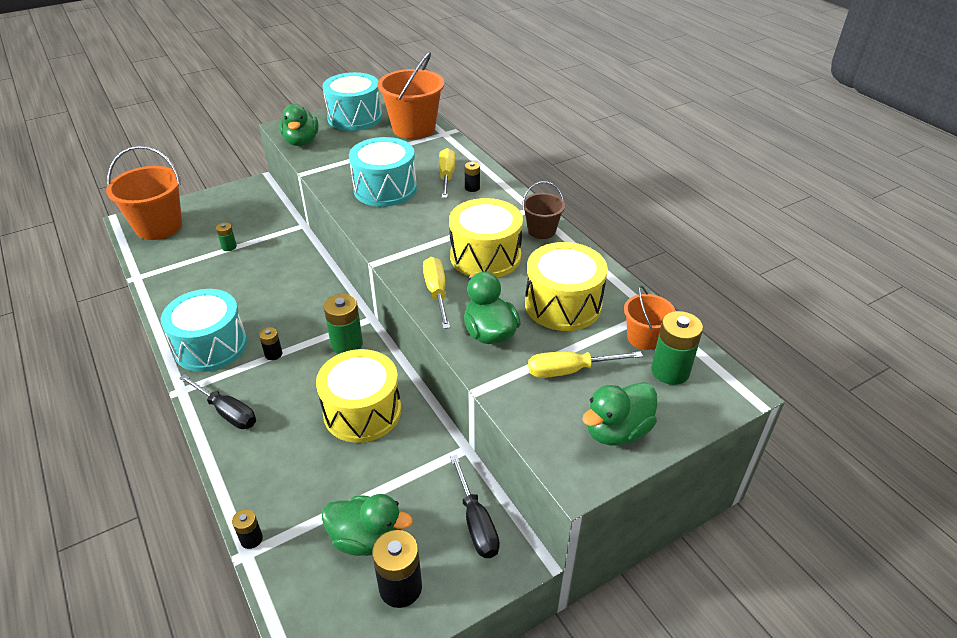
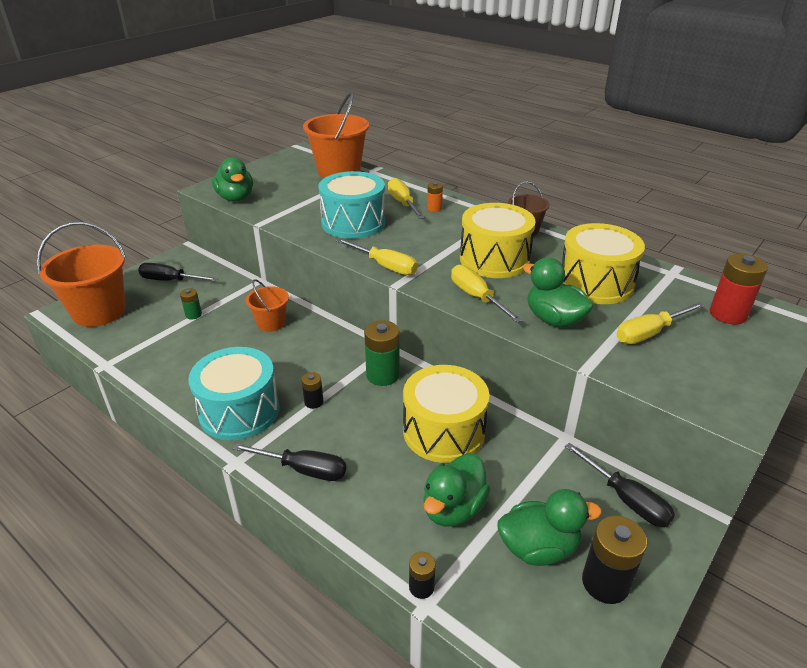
camera: 20 degrees left, 5 degrees down
(230, 209) = (170, 281): none -> black screwdriver
(355, 117) = (274, 171): turquoise drum -> none
(379, 241) = (385, 266): none -> yellow screwdriver
(472, 188) = (434, 208): black battery -> orange battery
(617, 431) = (731, 371): green duck -> green duck (453, 508)
(644, 338) = (684, 294): orange bucket -> orange bucket (271, 323)
(670, 371) = (728, 314): green battery -> red battery

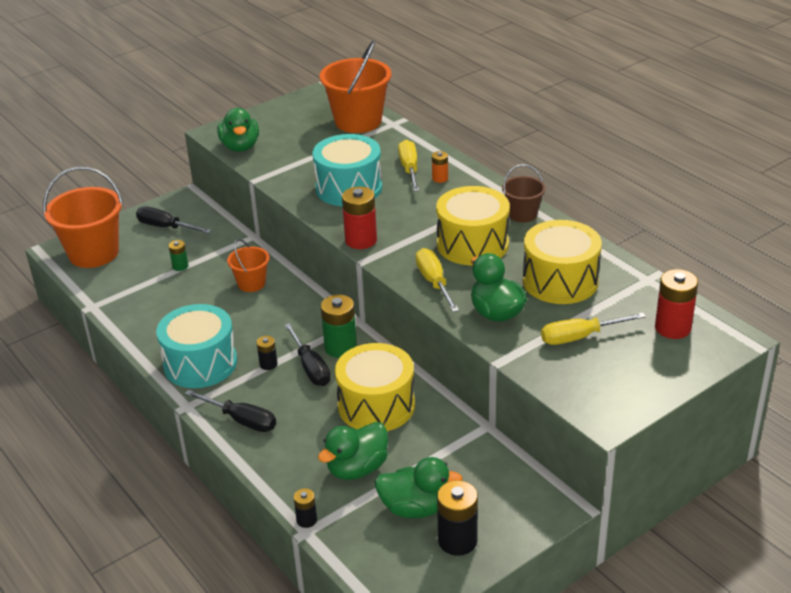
camera: 15 degrees right, 0 degrees up
(385, 266) = (361, 240): yellow screwdriver -> red battery
(626, 499) = (513, 484): black screwdriver -> black screwdriver (310, 367)

